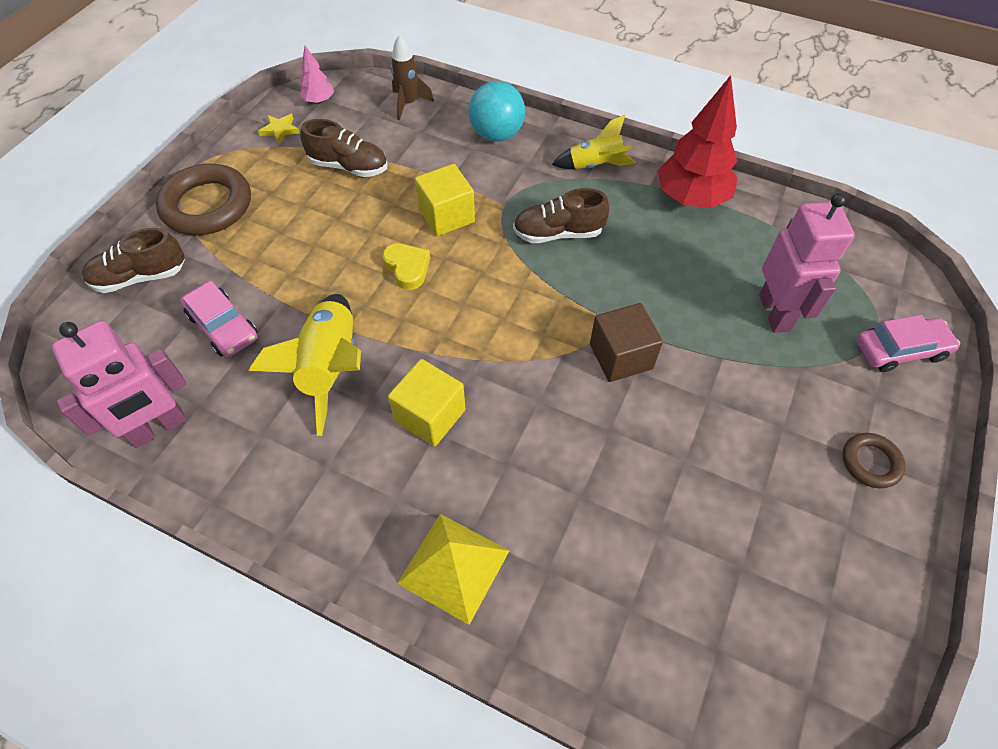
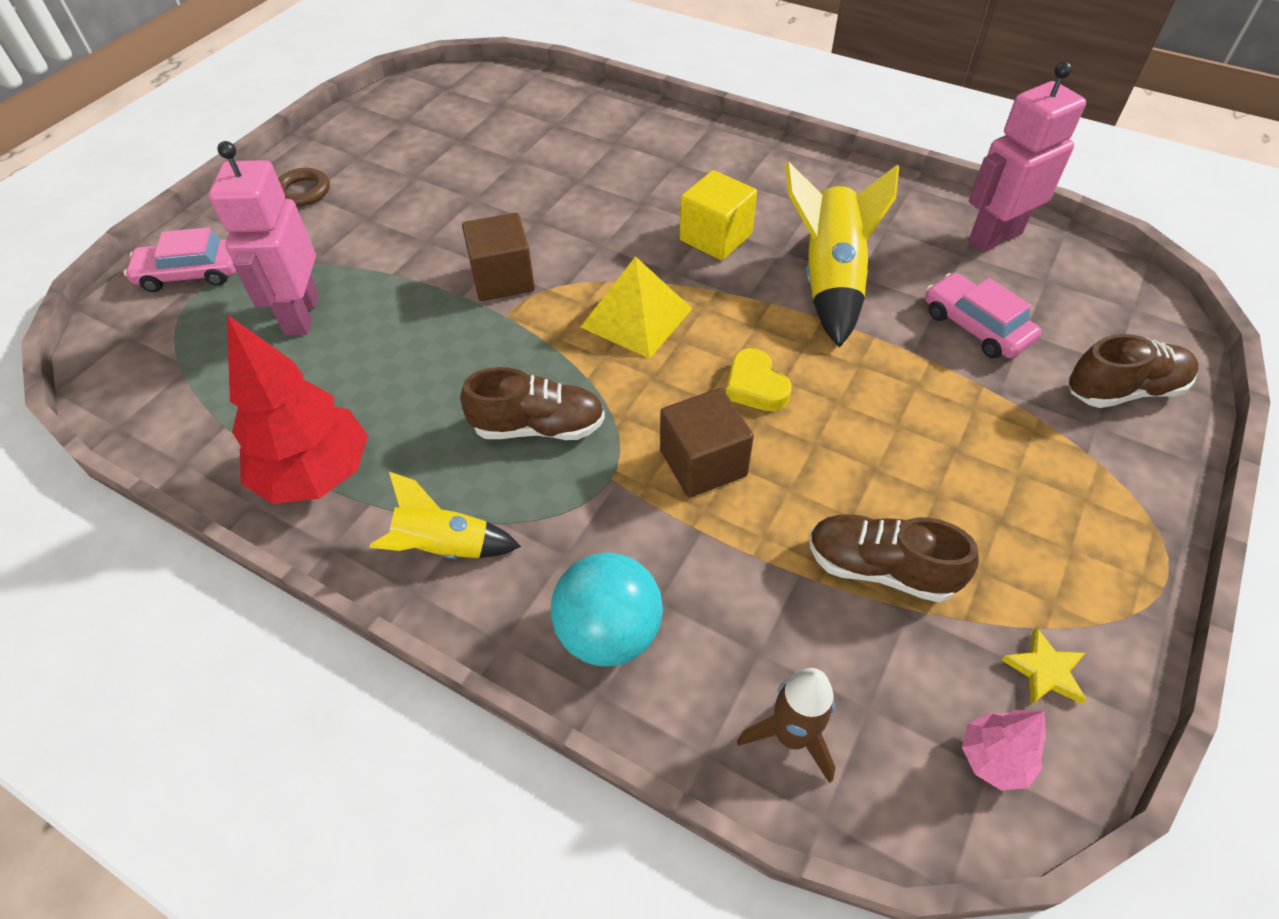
camera: 175 degrees left, 5 degrees down
(207, 205) = (1094, 500): brown ring -> none
(446, 216) = (703, 463): yellow cube -> brown cube
(454, 567) = (691, 146): yellow pyramid -> yellow pyramid (636, 317)

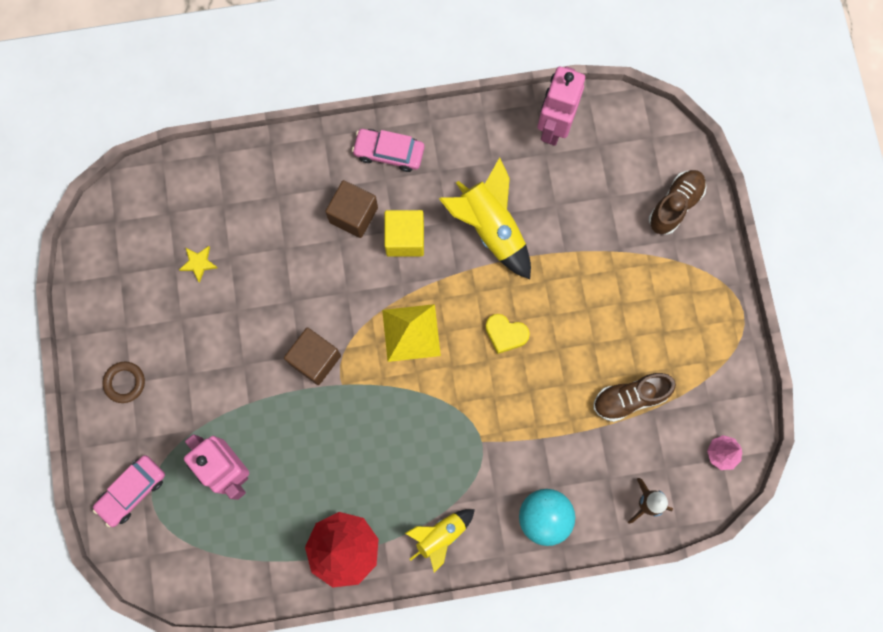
camera: 40 degrees left, 25 degrees up
(538, 427) = (423, 440): brown shoe -> none
(703, 463) = (516, 400): brown cube -> brown cube (353, 215)
(976, 326) = (584, 209): pink car -> pink car (389, 152)
(1045, 671) = (720, 398): yellow star -> yellow star (198, 263)

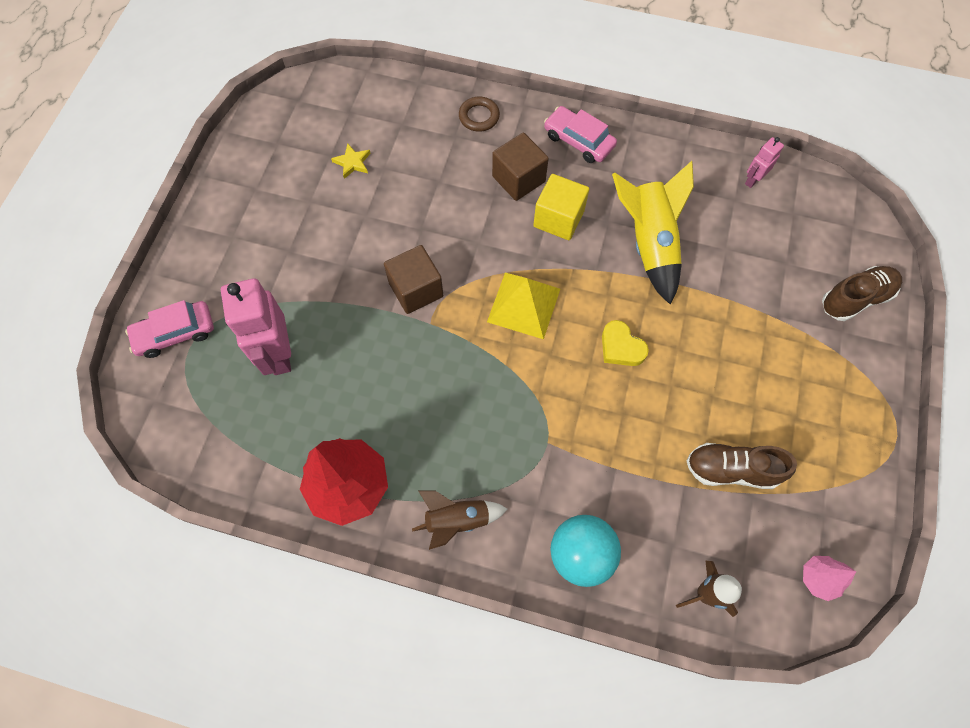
camera: 25 degrees right, 10 degrees down
(125, 382) = (227, 234): brown ring -> brown ring (479, 117)
(440, 535) = (457, 520): yellow rocket -> brown rocket
(553, 127) = (753, 180): pink robot -> pink robot, size x0.49

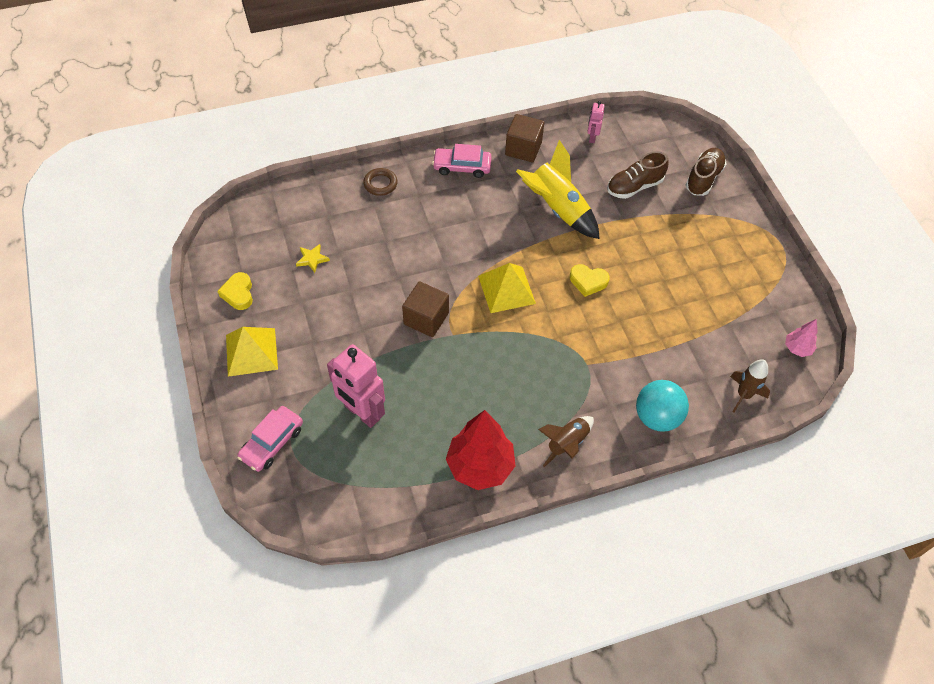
camera: 35 degrees left, 10 degrees down
(226, 228) = (251, 352): none -> yellow pyramid
(258, 161) = (238, 293): none -> yellow heart
(518, 179) = (440, 211): brown cube -> brown cube (523, 149)
(558, 219) = (487, 223): yellow cube -> none
(731, 470) = (706, 316): brown shoe -> brown shoe (634, 186)

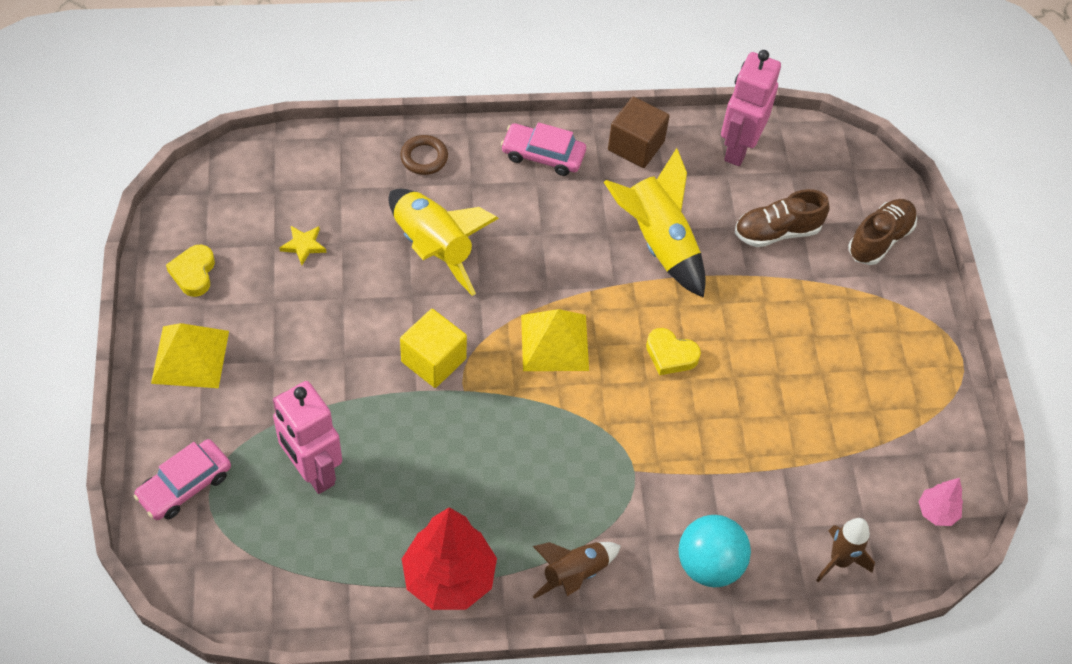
camera: 10 degrees right, 0 degrees up
(404, 243) = (433, 248): none -> yellow rocket
(426, 318) = (433, 360): brown cube -> yellow cube
(592, 137) = (738, 148): pink robot -> pink robot, size x2.04

